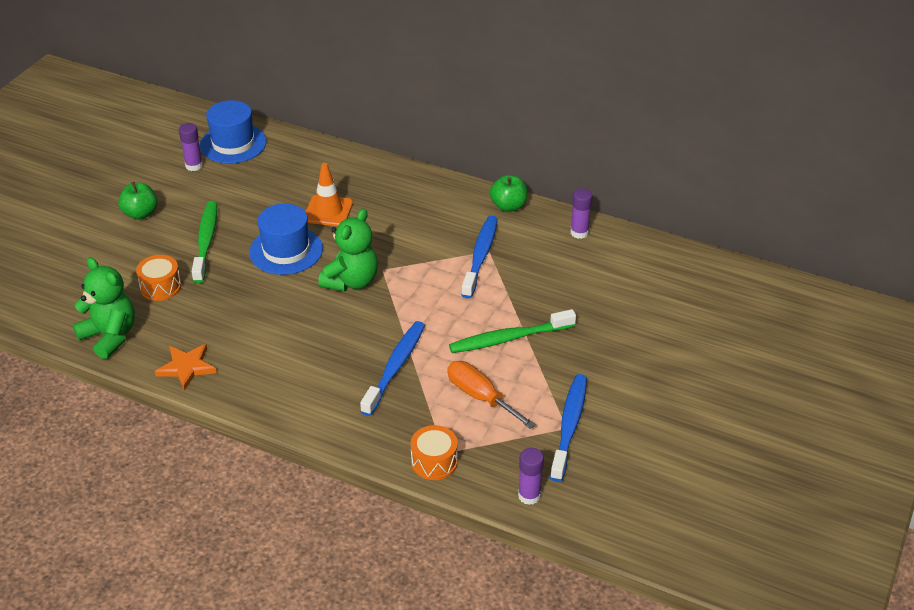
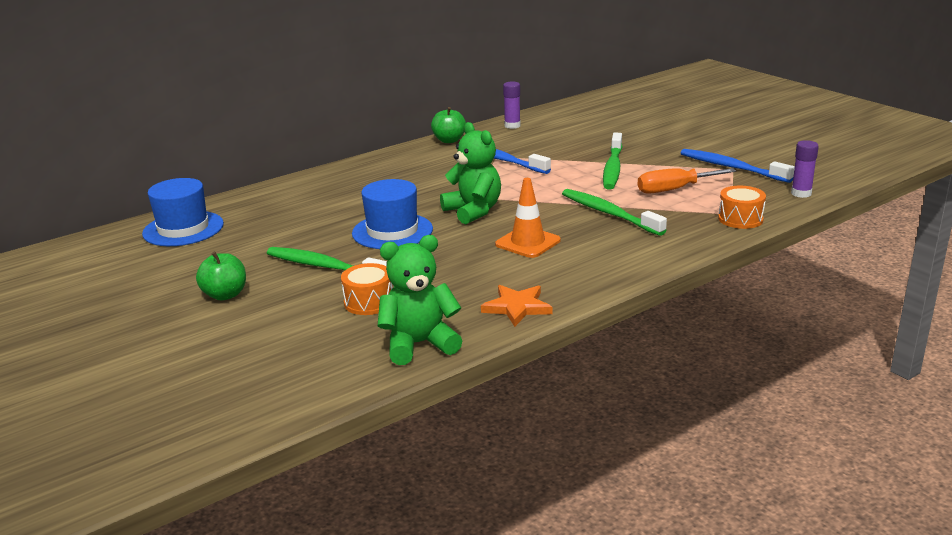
camera: 60 degrees left, 15 degrees down
(194, 166) = (187, 253): purple glue stick -> none
(328, 211) = (359, 204): orange traffic cone -> orange traffic cone (528, 242)
(395, 367) = (609, 213): blue toothbrush -> green toothbrush

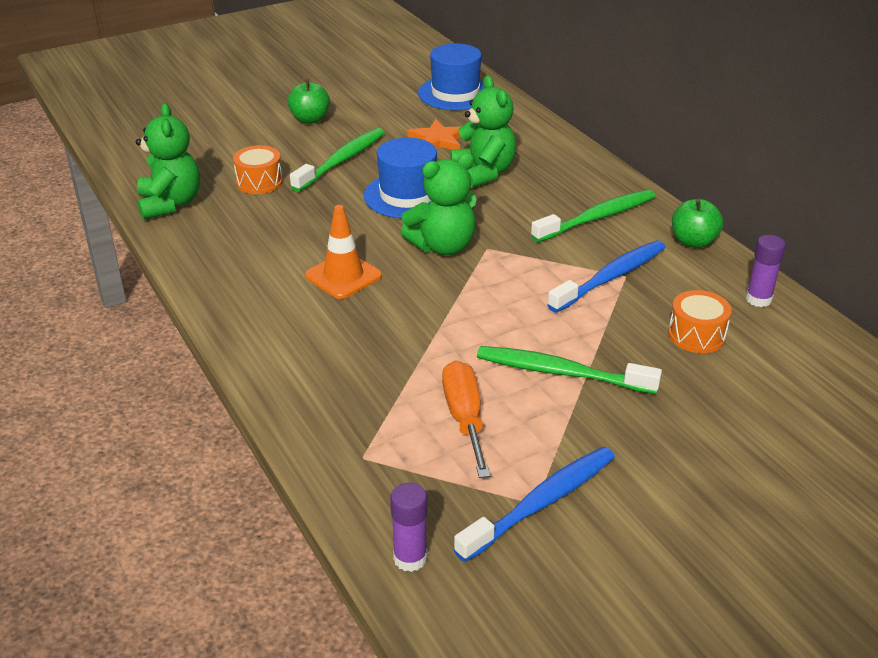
camera: 95 degrees right, 10 degrees up
(352, 206) = (483, 173): none -> green teddy bear
(517, 307) = (203, 257): orange star -> orange star (438, 140)
(609, 213) = (401, 345): green toothbrush -> green toothbrush (597, 217)
(740, 219) = (340, 461): orange drum -> orange drum (696, 335)

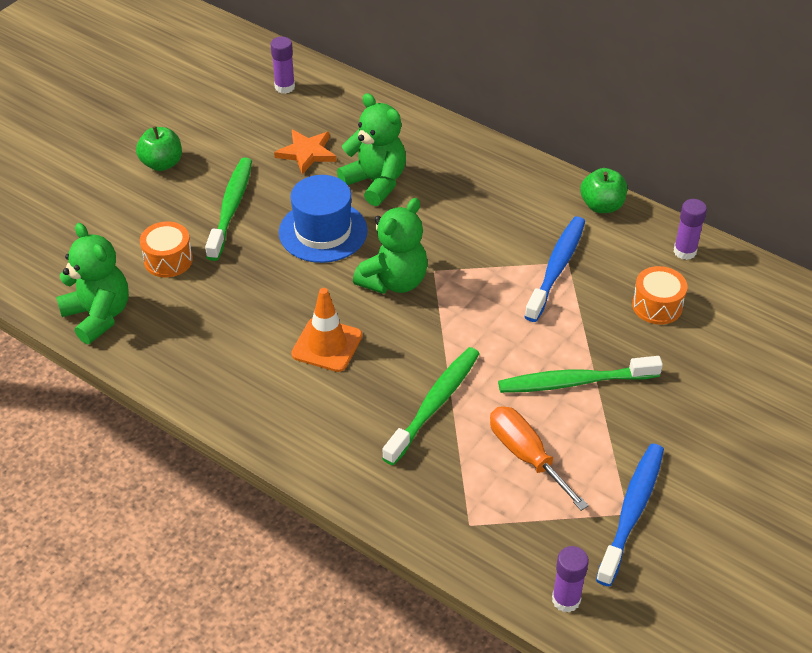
camera: 25 degrees left, 10 degrees up
(455, 93) = (284, 87): blue hat -> purple glue stick
(597, 217) = (507, 204): green toothbrush -> green toothbrush (434, 404)

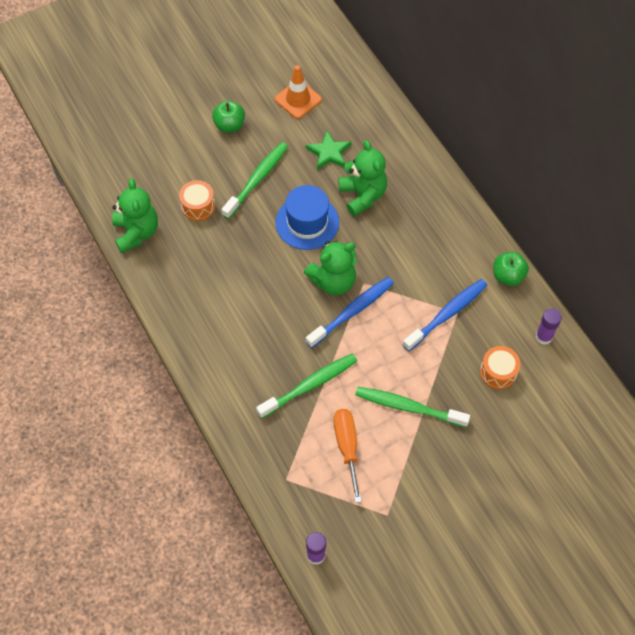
camera: 25 degrees right, 15 degrees up
(284, 87) = (342, 89): purple glue stick -> none
(307, 153) = (329, 152): orange star -> green star
(327, 345) = (265, 313): orange traffic cone -> orange traffic cone (298, 99)
(631, 511) = (390, 515): blue toothbrush -> blue toothbrush (352, 312)

